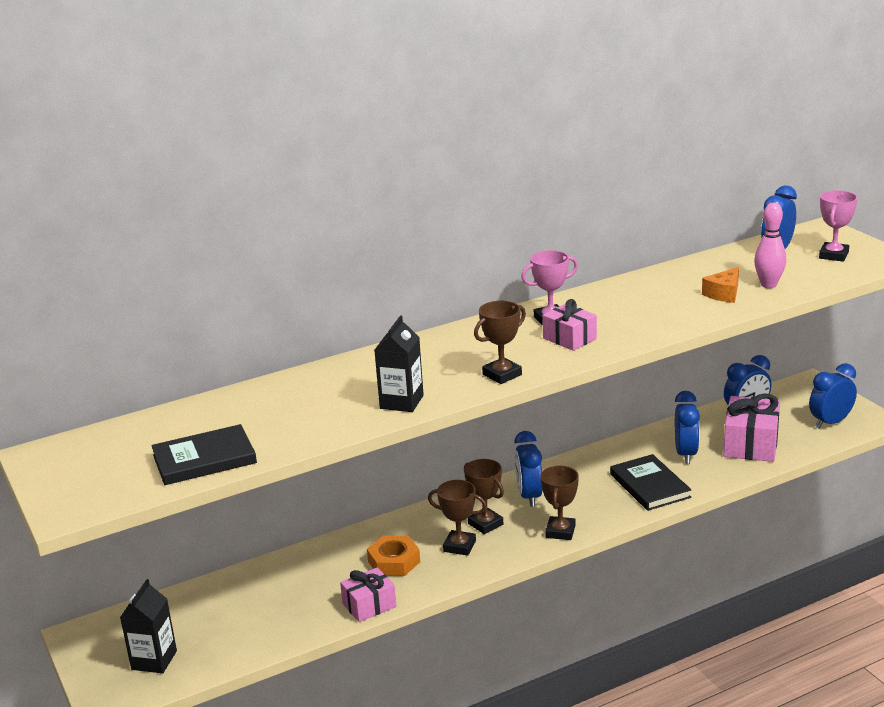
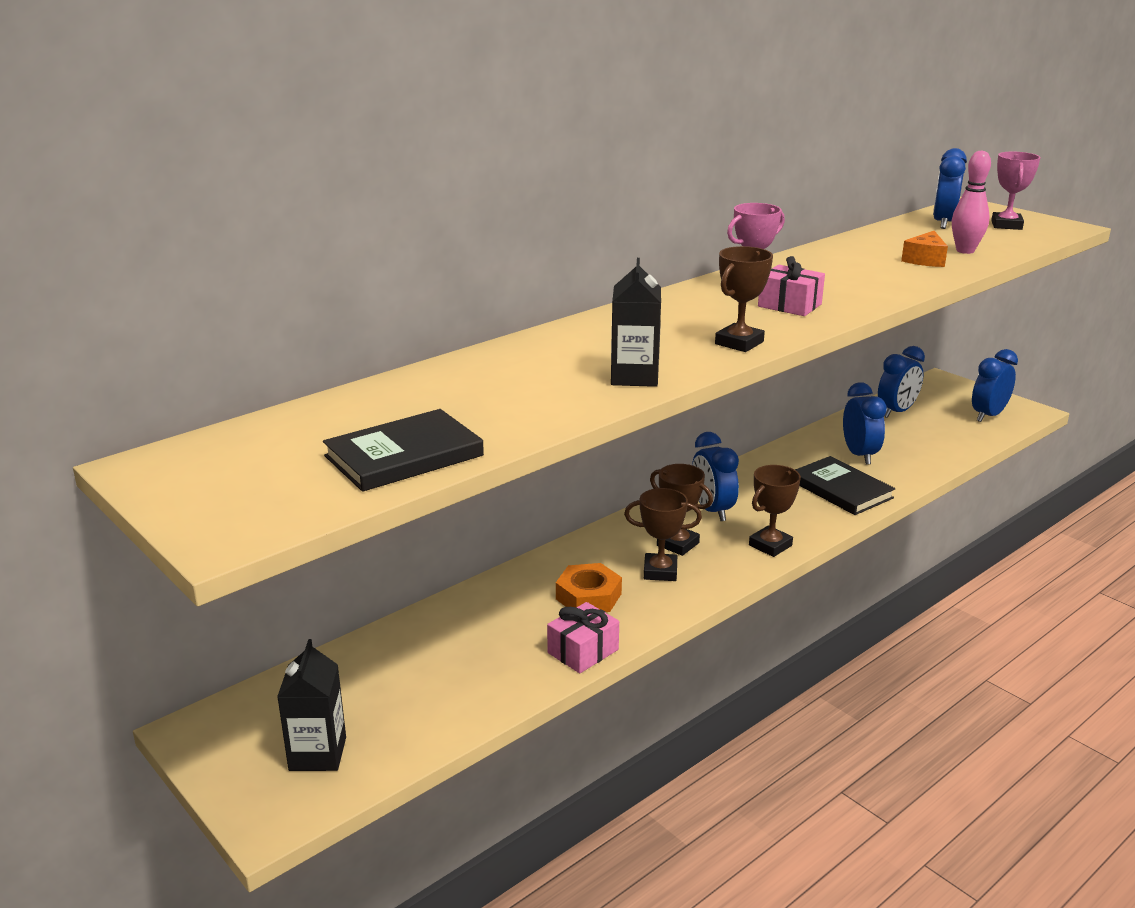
camera: 15 degrees left, 0 degrees up
(560, 531) = (770, 545): brown trophy -> brown trophy turned 45 degrees clockwise
(751, 444) = (921, 441): pink gift -> none

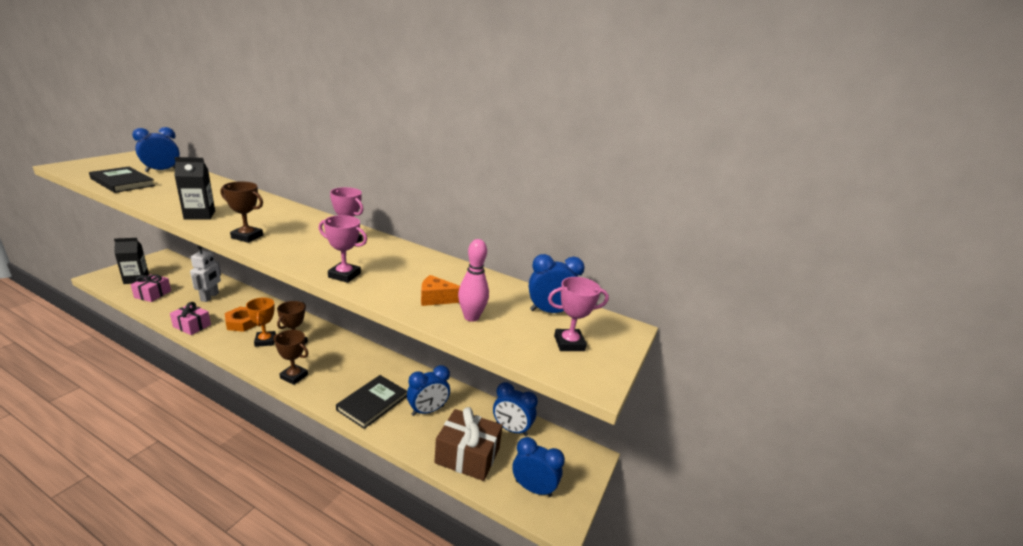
camera: 65 degrees right, 0 degrees up
(465, 639) = (210, 297): none -> white robot
(660, 571) = (265, 341): brown trophy -> orange trophy
(712, 510) = (335, 353): blue clock -> blue clock (162, 170)
(789, 305) = (316, 250): pink gift -> pink gift (153, 294)
(871, 294) = (344, 275): none -> pink trophy
(941, 441) = (467, 456): none -> brown gift

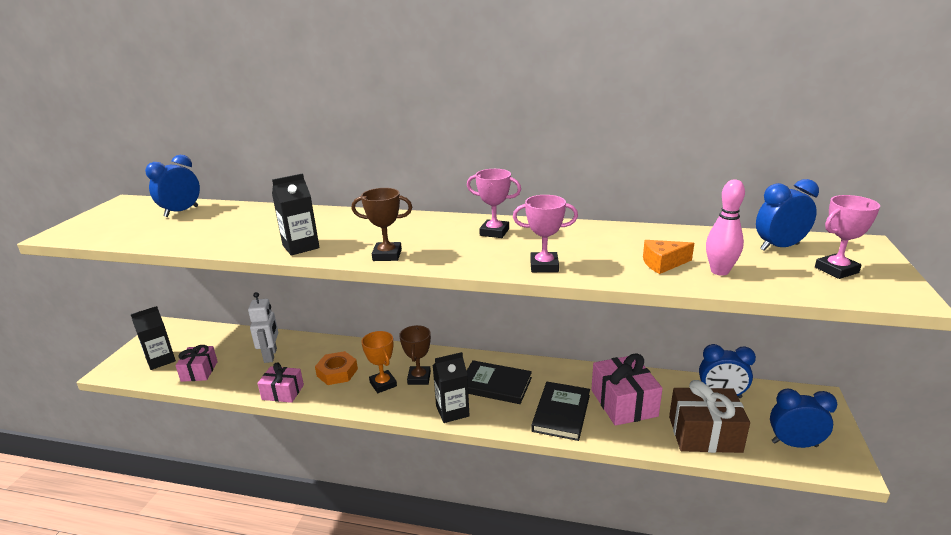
camera: 10 degrees left, 0 degrees up
(122, 182) = (157, 234): black book -> black book (495, 385)
(294, 376) = (452, 411): brown trophy -> black carton
(427, 410) = (623, 403): blue clock -> pink gift

